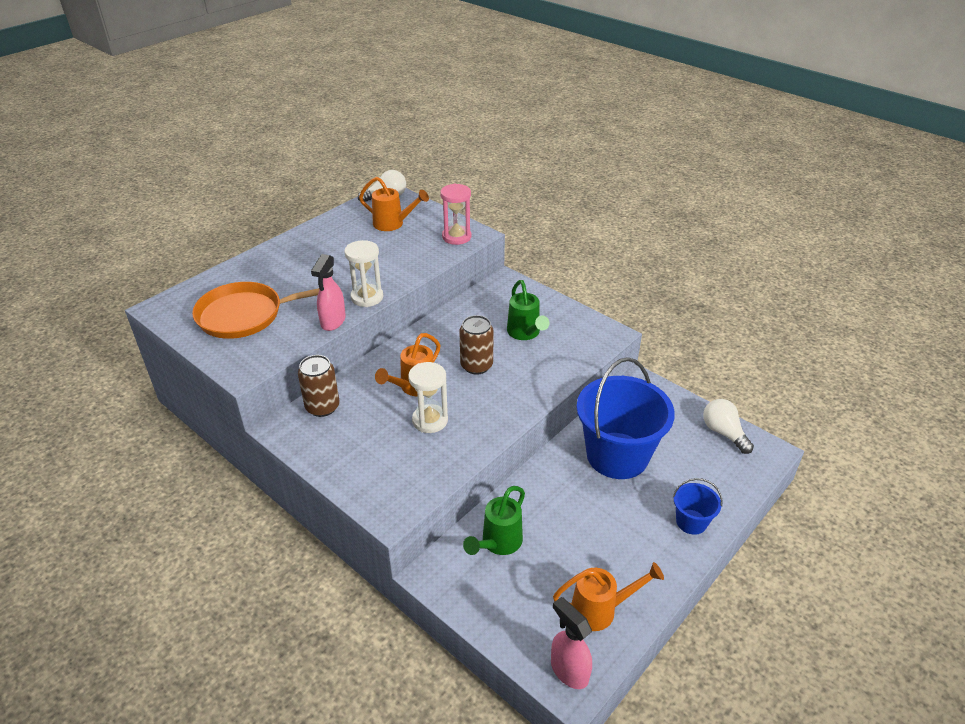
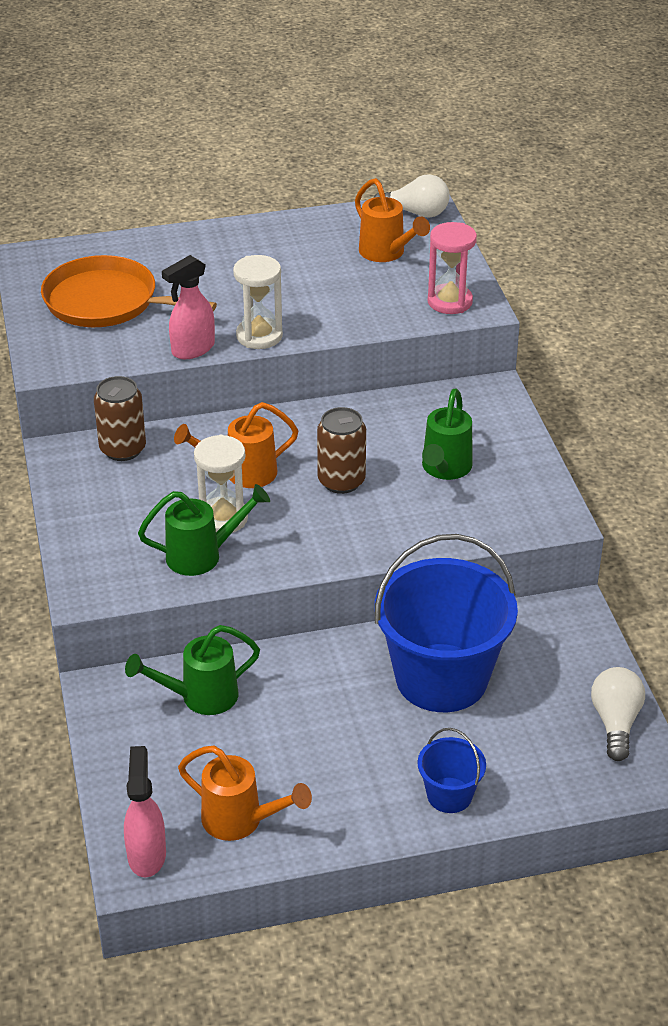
camera: 35 degrees right, 0 degrees up
(441, 449) = (203, 555): none -> green watering can

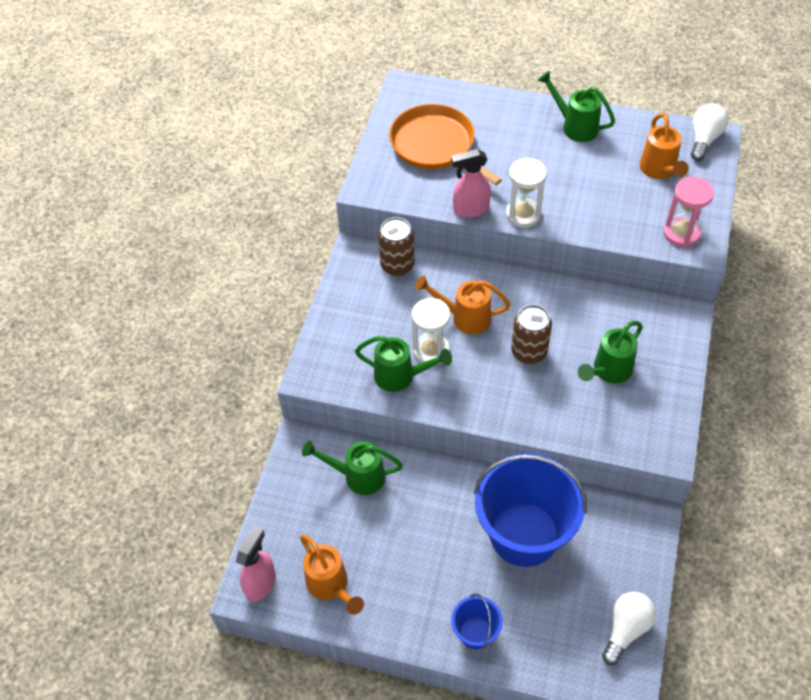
camera: 30 degrees right, 15 degrees up
(262, 239) = (574, 126): none -> green watering can
(416, 213) = (704, 139): white light bulb -> white light bulb turned 105 degrees counterclockwise

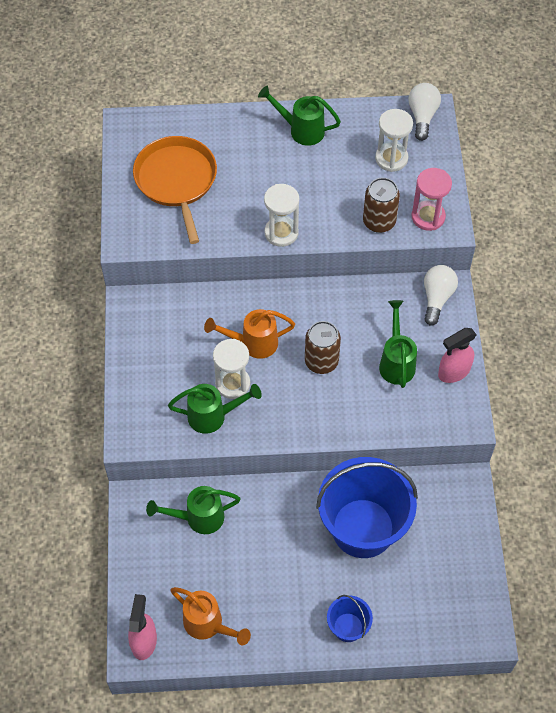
camera: 20 degrees left, 5 degrees up
(397, 265) = (173, 307): brown can -> brown can (379, 221)
(435, 146) = (176, 181): orange pan -> orange pan turned 45 degrees clockwise
(470, 209) = (231, 239): pink spray bottle -> pink spray bottle (453, 372)
(608, 371) = (396, 361): green watering can -> green watering can turned 150 degrees clockwise
(626, 629) = (472, 586): white light bulb -> white light bulb (437, 298)
(659, 171) = (391, 158): orange watering can -> white hourglass

